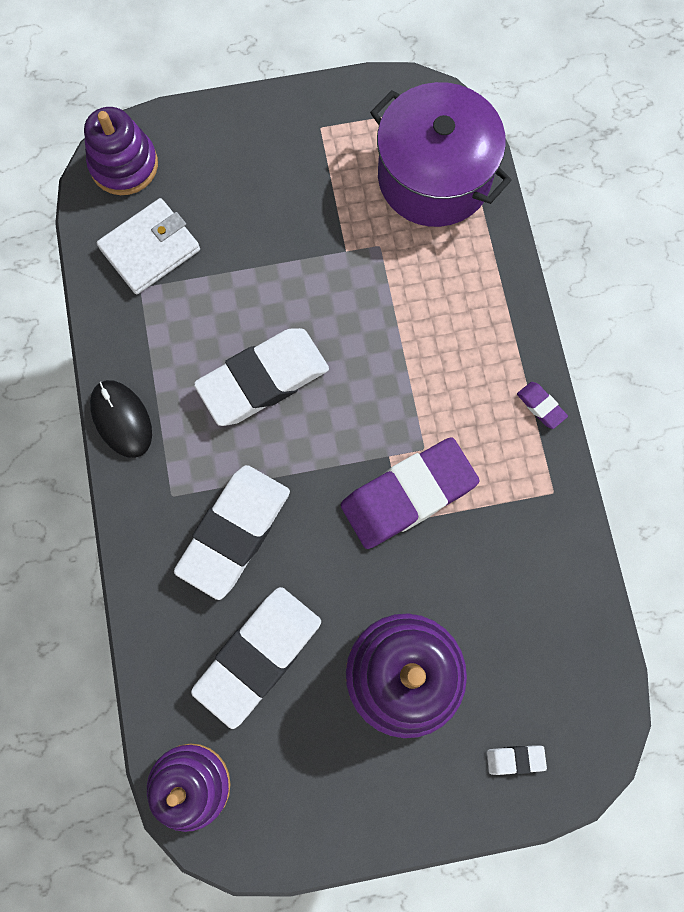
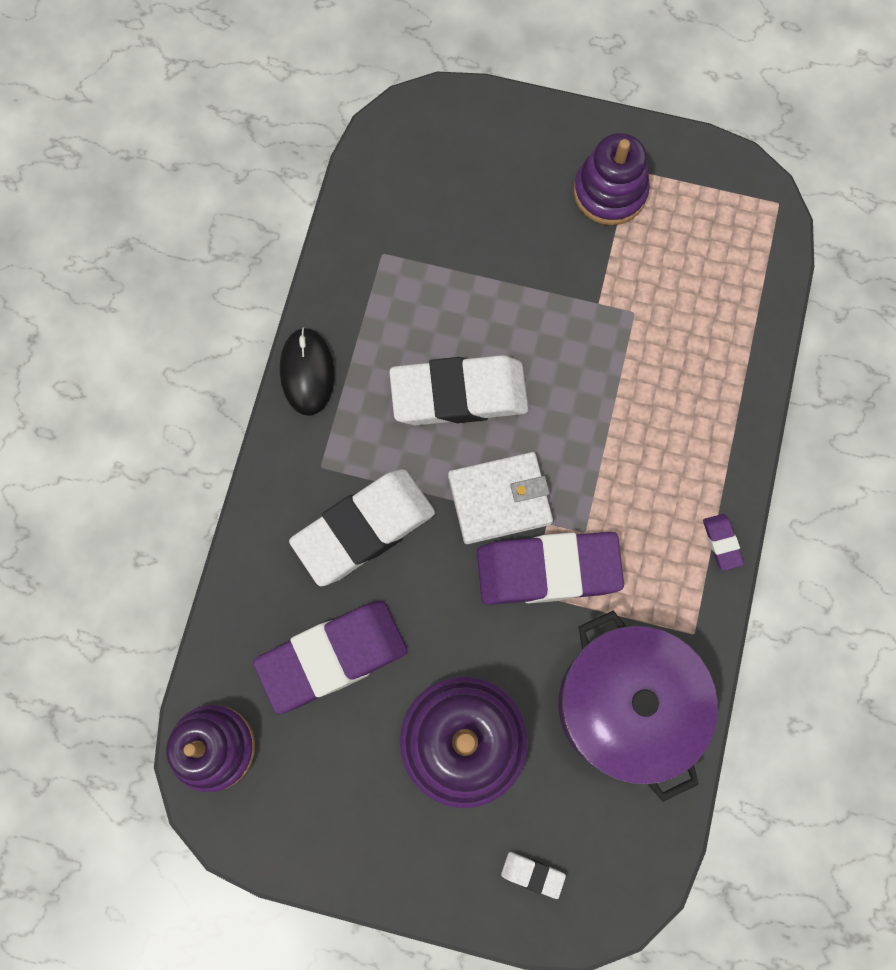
camera: 25 degrees right, 0 degrees up
(124, 165) = (421, 127): purple stacking toy -> purple stacking toy (610, 192)
(150, 249) = (409, 220): white wallet -> white wallet (499, 499)
(258, 656) = (332, 657): white eraser -> purple eraser
(434, 177) = (721, 267): purple pot -> purple pot (625, 705)

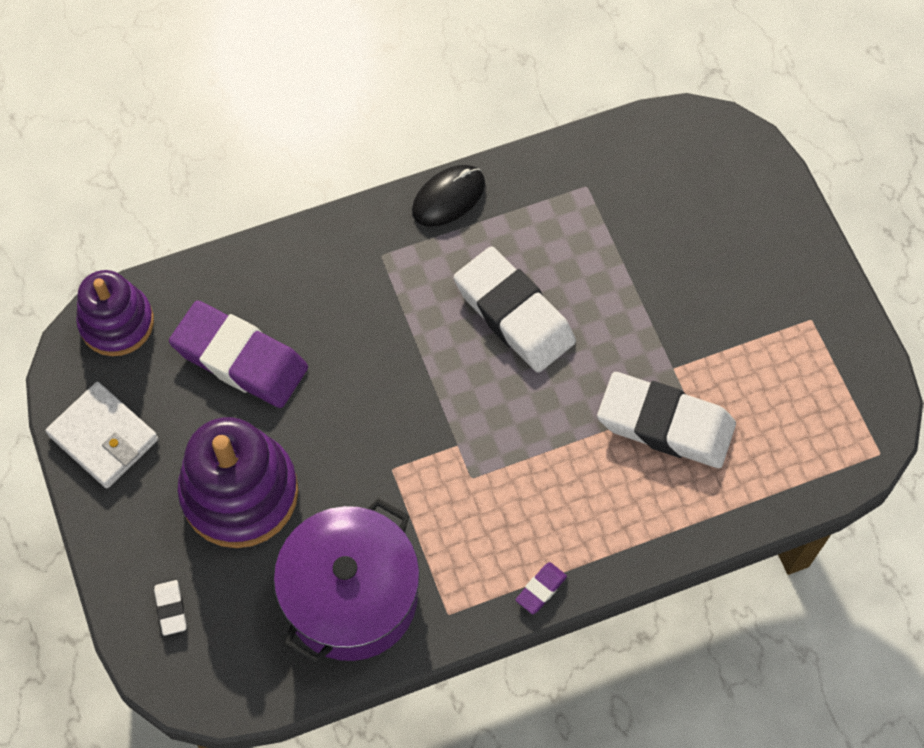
camera: 55 degrees right, 10 degrees down
(364, 529) = (355, 316): white eraser -> white eraser (665, 424)
(499, 499) = (450, 398): white wallet -> white wallet (103, 437)
(548, 570) = (419, 469): purple eraser -> none
(610, 192) = (777, 316): purple stacking toy -> none

